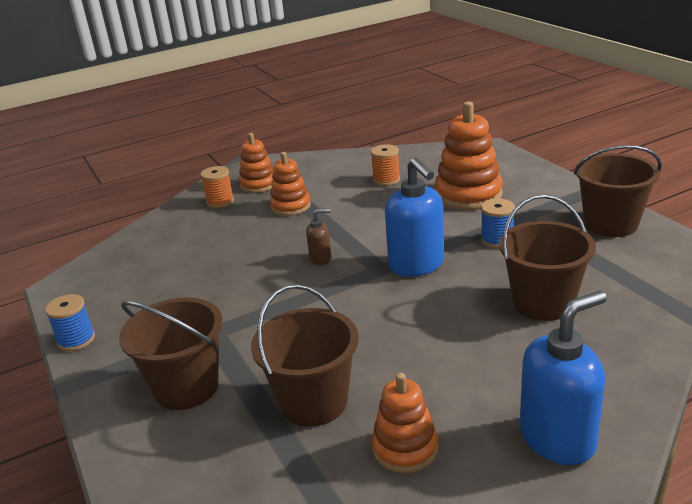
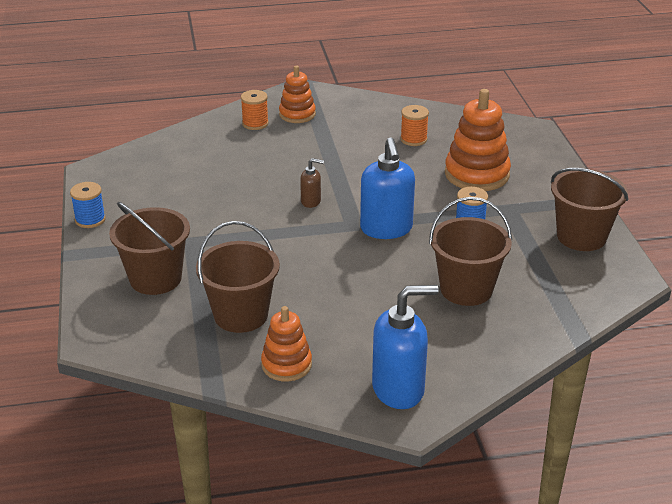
camera: 15 degrees right, 5 degrees up
(290, 206) = (313, 144): orange stacking toy -> none

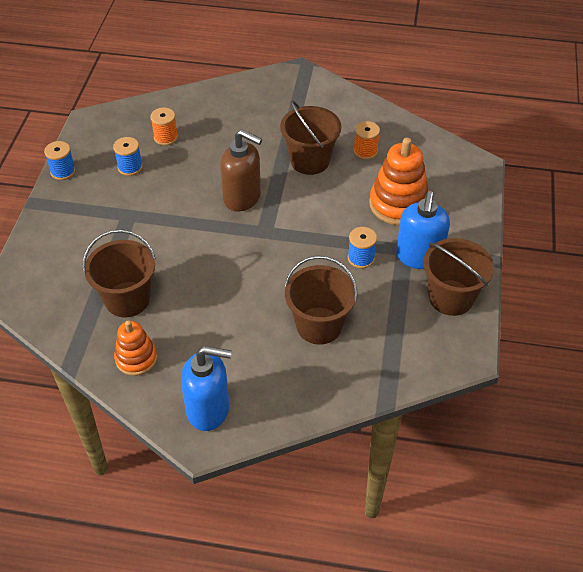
camera: 20 degrees right, 15 degrees up
(155, 279) = (82, 244): brown bucket -> brown bucket (309, 161)
(167, 201) = (130, 167): none -> blue spool
(255, 123) = (241, 101): orange spool -> orange spool (166, 137)
(297, 114) = (281, 99): orange stacking toy -> none
(311, 201) = (242, 198): brown soap dispenser -> brown soap dispenser, size x2.04
(386, 229) = (288, 243): blue soap dispenser -> blue soap dispenser (419, 257)

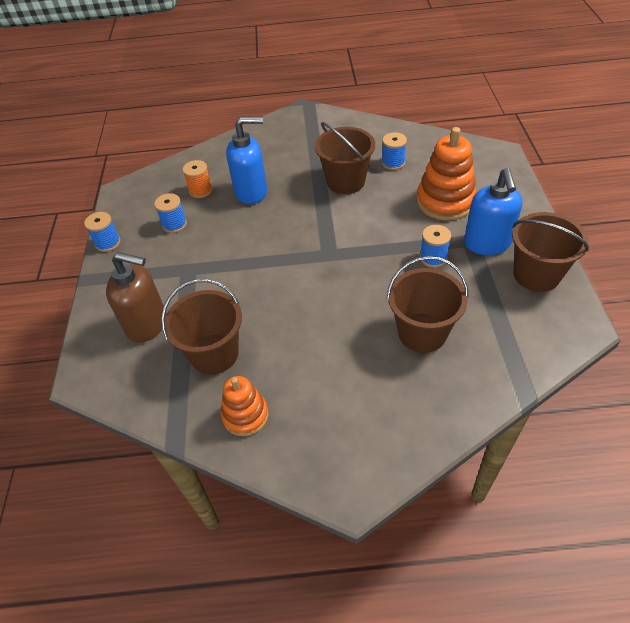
camera: 10 degrees left, 0 degrees up
(209, 409) = (345, 452): blue soap dispenser -> blue soap dispenser (251, 192)
(242, 198) = (295, 228): brown soap dispenser -> brown soap dispenser (147, 324)
(365, 151) = (393, 163): orange spool -> blue spool

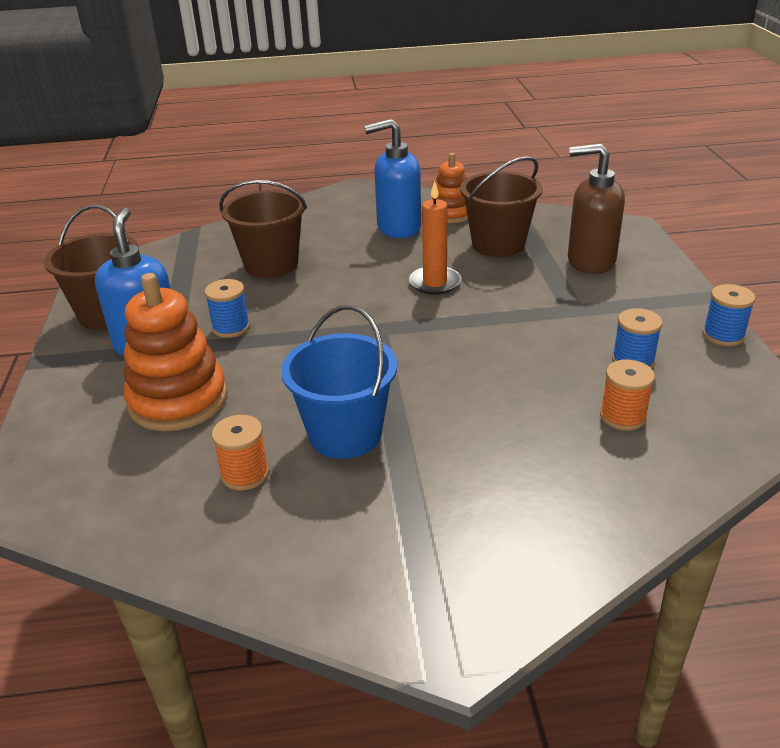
camera: 175 degrees right, 15 degrees down
(251, 192) = (522, 414): blue soap dispenser -> blue soap dispenser (398, 228)
(280, 301) = (435, 283): none -> orange candle
(345, 182) = (345, 434): brown bucket -> blue bucket
(393, 163) = (245, 474): blue spool -> orange spool

